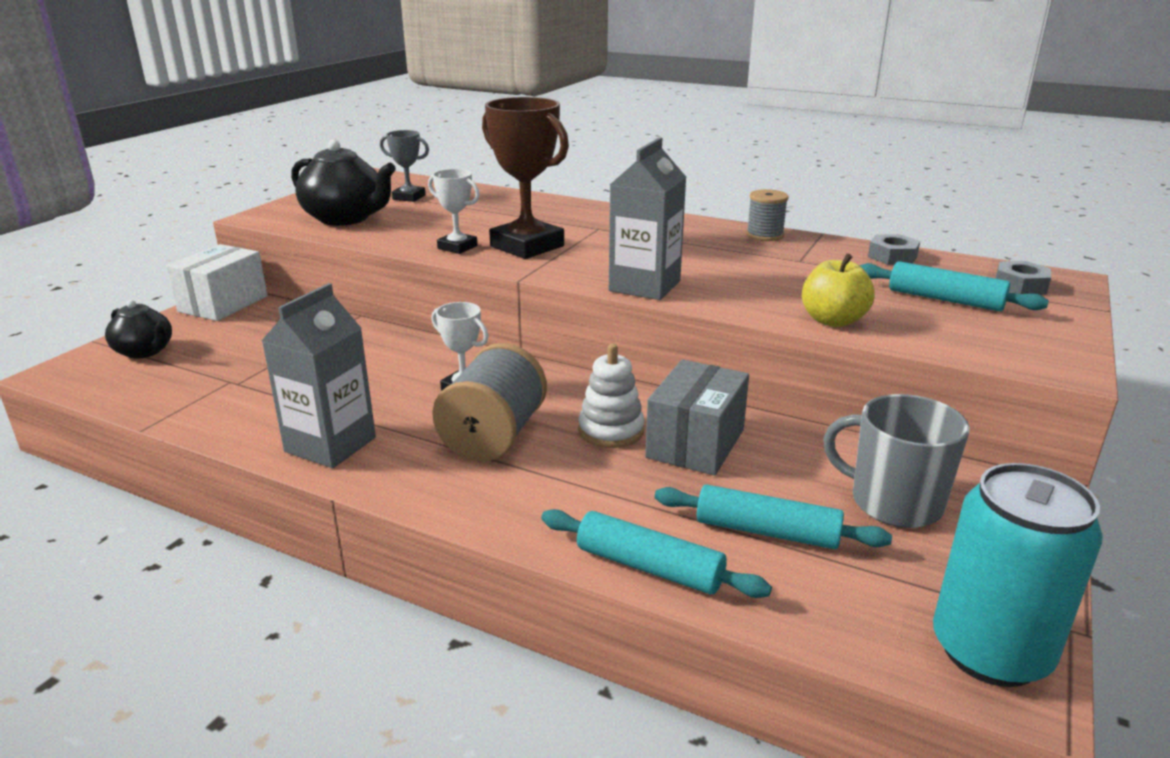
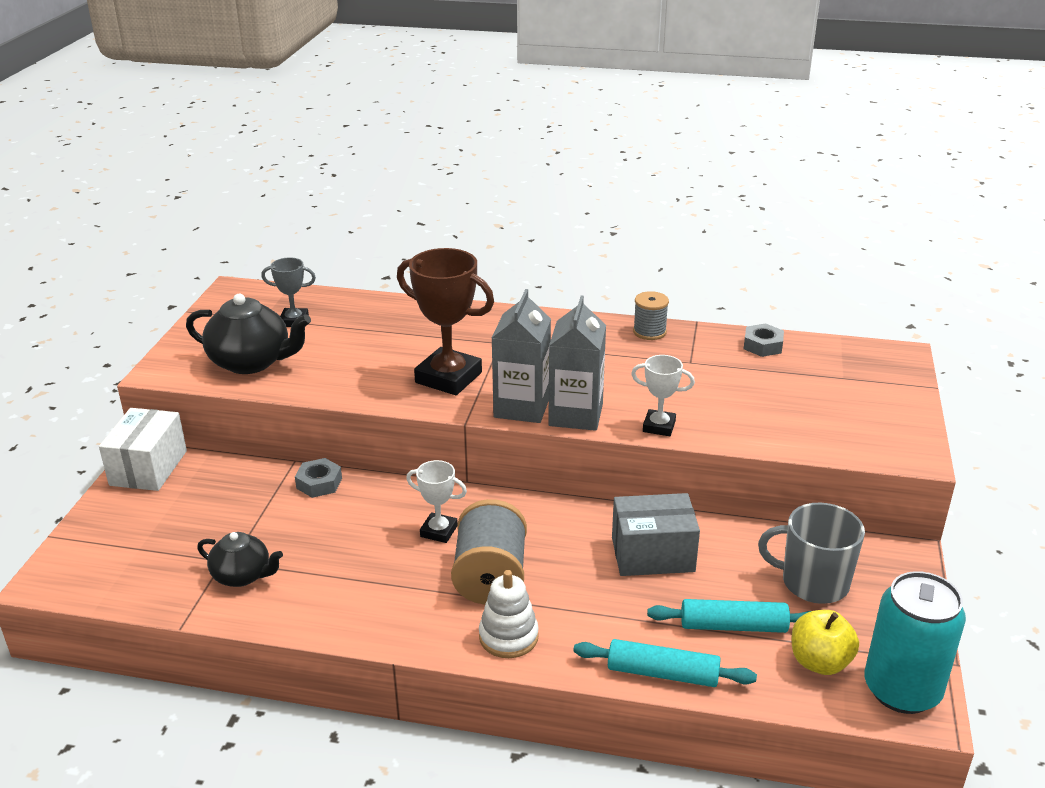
camera: 15 degrees left, 5 degrees up
(145, 351) = (114, 540): black teapot -> black teapot (242, 575)
(330, 445) = (359, 611): grey carton -> grey carton (522, 407)
(457, 247) = (385, 388): white trophy -> white trophy (659, 426)
(611, 431) = (582, 554): white stacking toy -> white stacking toy (508, 637)
(695, 443) = (652, 554): grey box -> grey box turned 75 degrees clockwise
(833, 320) = (739, 432): yellow apple -> yellow apple (819, 662)
(945, 299) = (816, 394): turquoise rolling pin -> none
(1020, 285) = (868, 368): grey nut -> grey nut (319, 483)

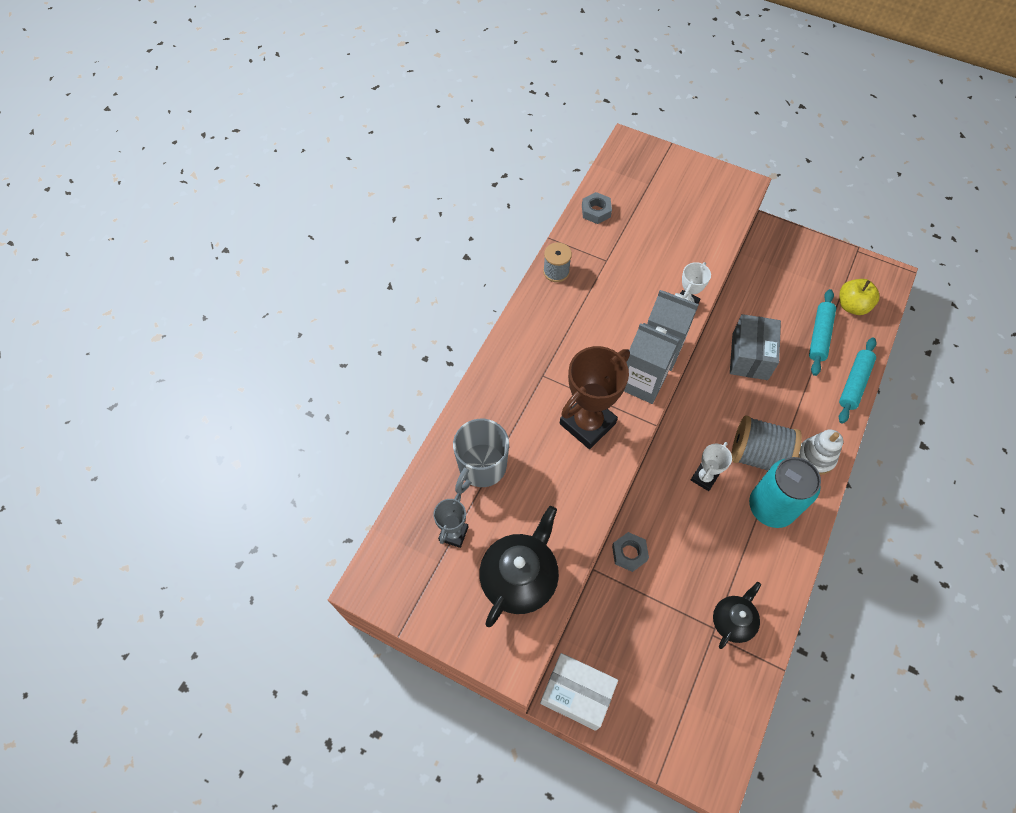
camera: 75 degrees left, 30 degrees up
(813, 582) = (787, 283): grey mug -> grey mug (481, 467)
(901, 690) = (875, 278): turquoise can -> turquoise can (771, 507)

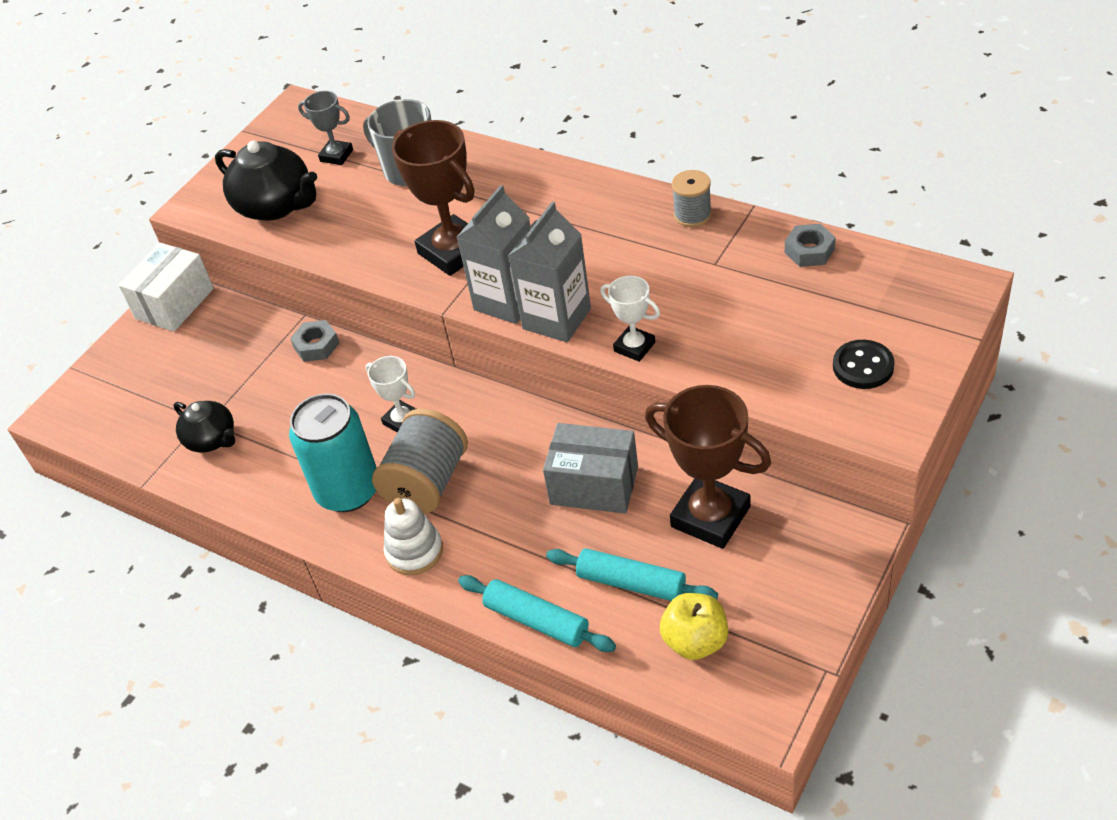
camera: 100 degrees right, 15 degrees down
(696, 193) = (863, 366): none -> black button
(766, 297) = (710, 517): none -> brown trophy

